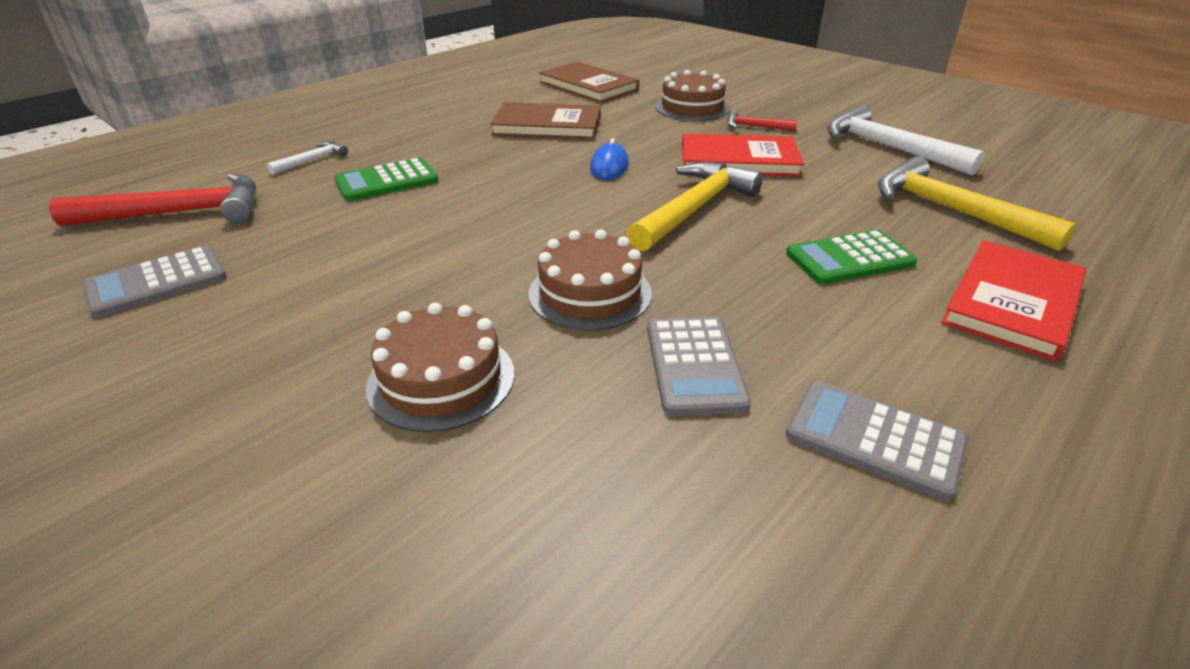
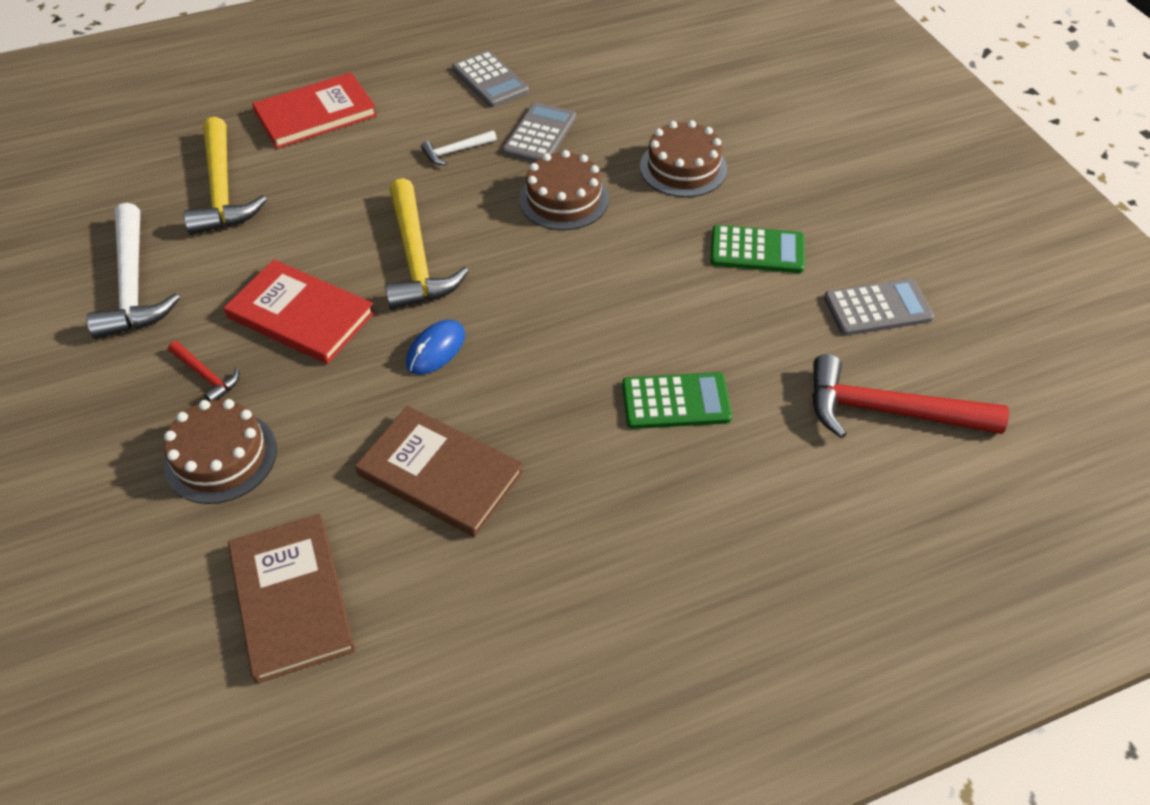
camera: 155 degrees left, 15 degrees up
(312, 160) = (756, 483): white hammer -> white hammer (456, 151)
(694, 209) = (416, 258): yellow hammer -> yellow hammer turned 75 degrees counterclockwise
(849, 259) = (363, 172): green calculator -> green calculator (757, 250)

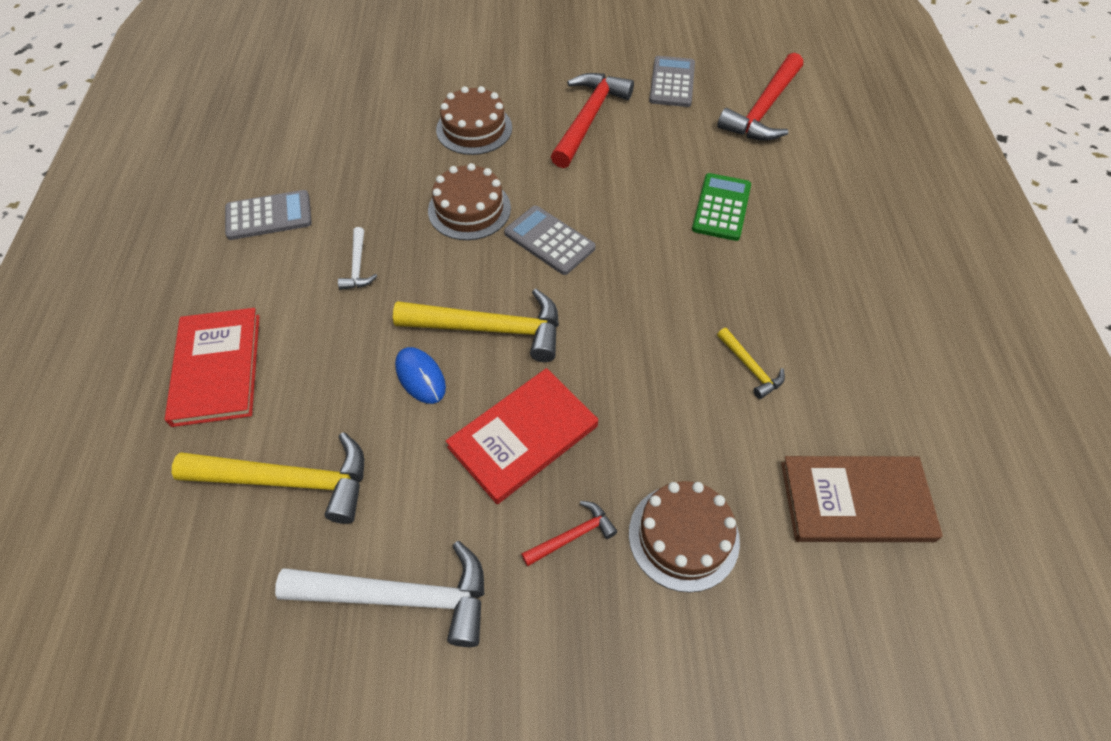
camera: 70 degrees left, 5 degrees up
(436, 350) = (612, 340): blue mouse -> blue mouse (420, 377)
(440, 474) = (750, 368): brown book -> yellow hammer
(539, 134) = (374, 202): grey calculator -> grey calculator (549, 241)
(757, 250) = (588, 119): green calculator -> red hammer

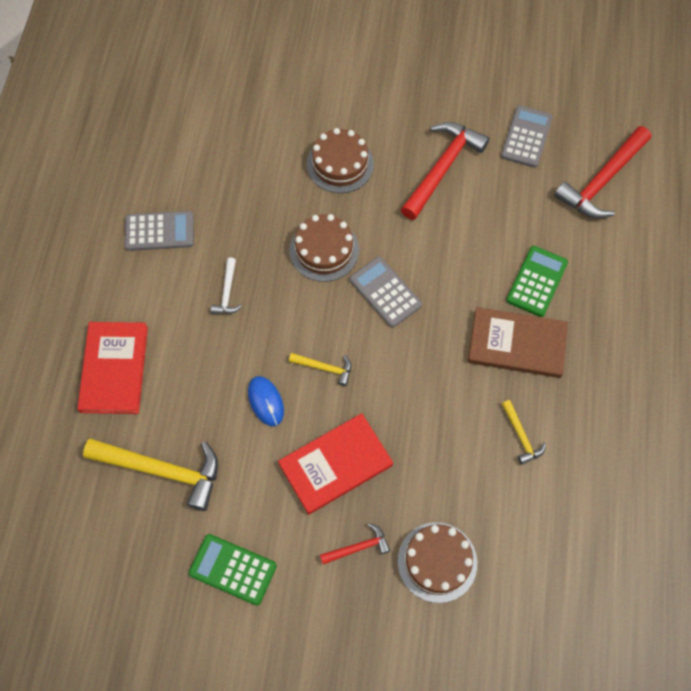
camera: 10 degrees right, 10 degrees up
(400, 596) = (233, 569): white hammer -> green calculator
(490, 329) = (324, 368): yellow hammer -> yellow hammer, size x0.49
(855, 501) = (570, 558): brown book -> brown book (517, 344)

